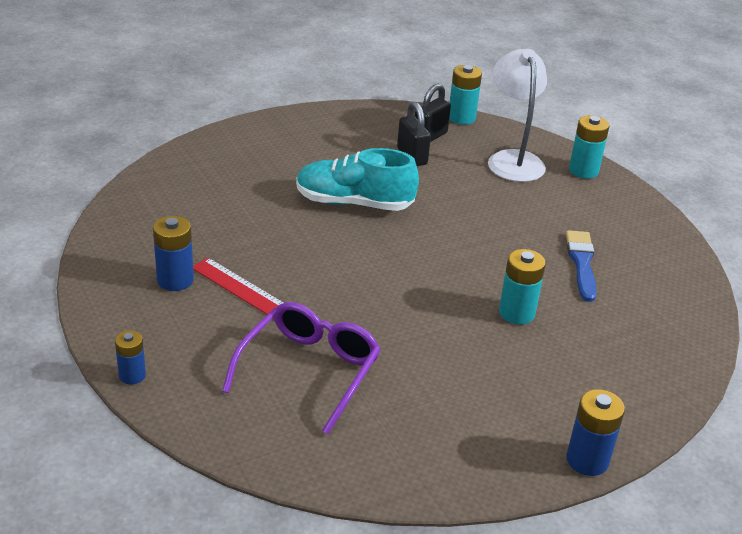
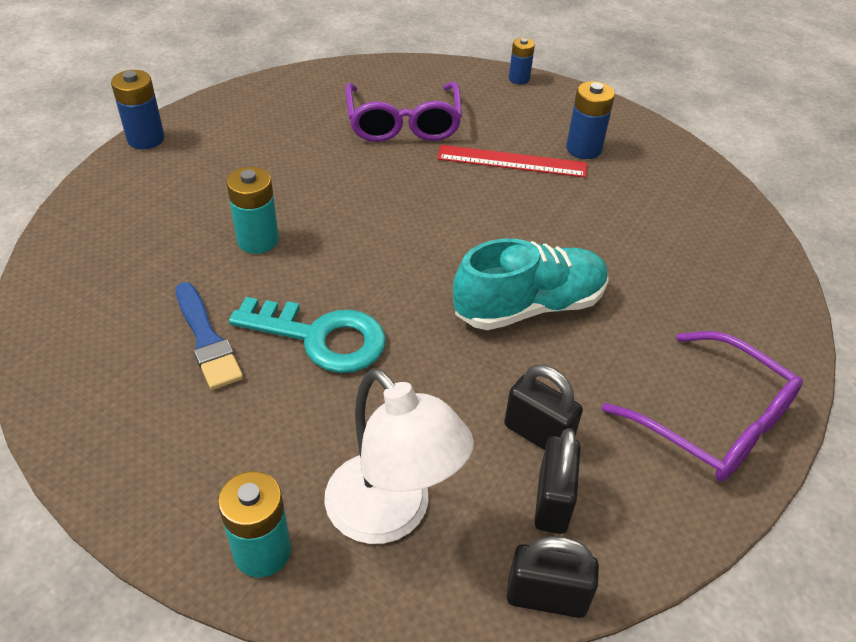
camera: 150 degrees right, 10 degrees up
(314, 129) = (713, 421): none -> purple glasses
(461, 118) = (546, 597): turquoise battery -> black padlock
(504, 237) = (321, 337): none -> turquoise key

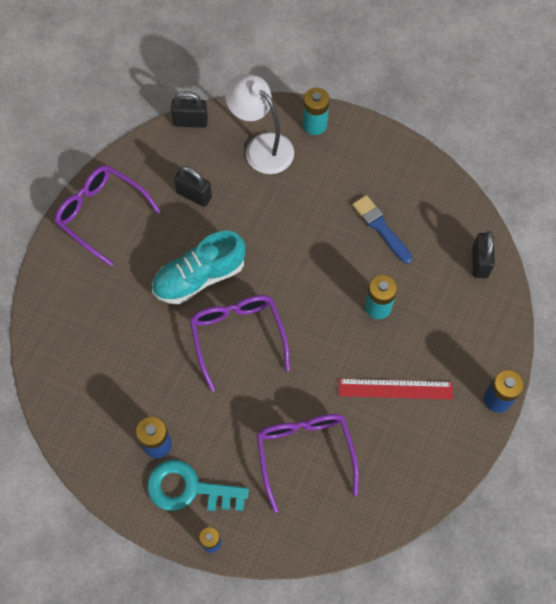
camera: 175 degrees right, 20 degrees up
(321, 337) = (318, 238): turquoise key -> turquoise key (189, 489)
(474, 231) = (238, 337): none -> purple glasses
(512, 161) = (214, 418): red ruler -> red ruler (395, 389)
(552, 502) = (187, 162): black padlock -> black padlock (479, 262)

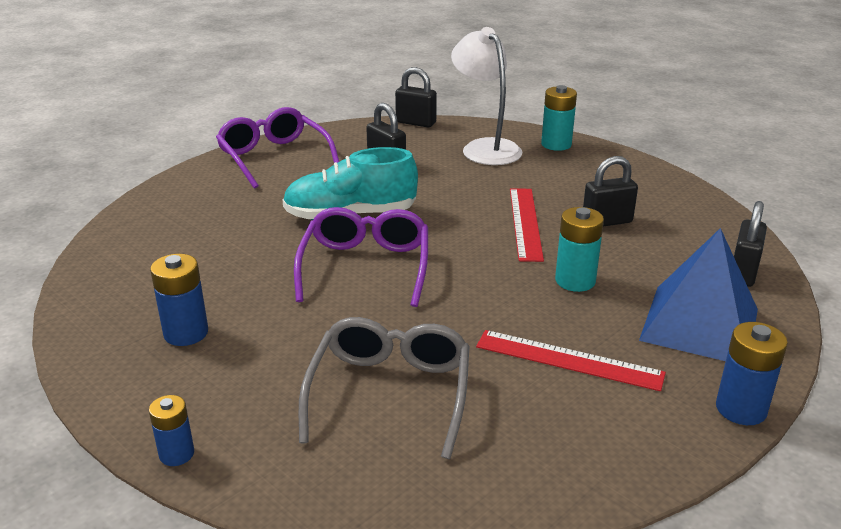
camera: 20 degrees right, 35 degrees down
(189, 489) = (192, 386): turquoise key -> none
(305, 454) = (390, 393): purple glasses -> grey glasses
(326, 247) = (525, 223): none -> red ruler
(380, 227) = (607, 221): blue brush -> black padlock
(463, 328) = (700, 324): none -> blue pyramid

